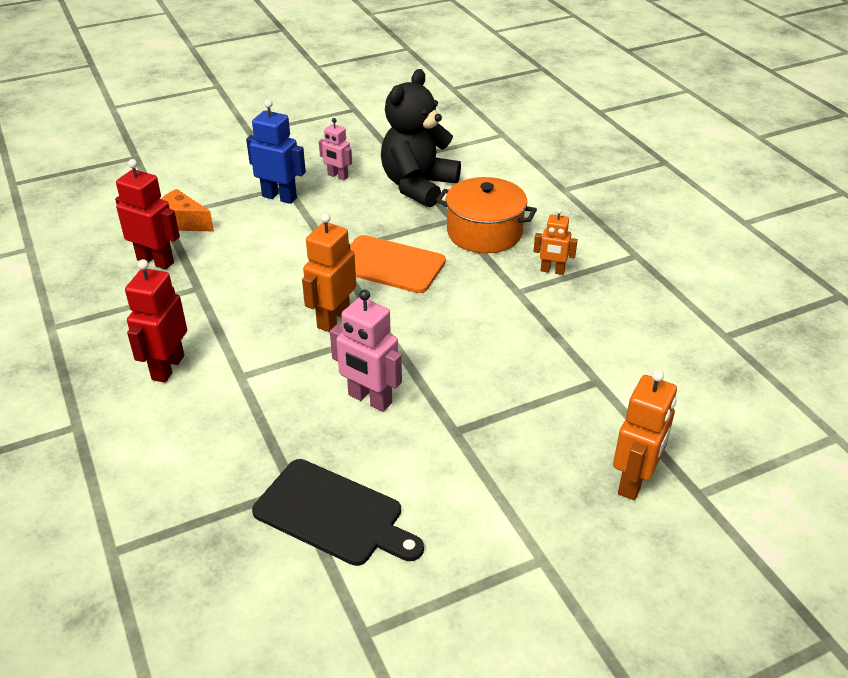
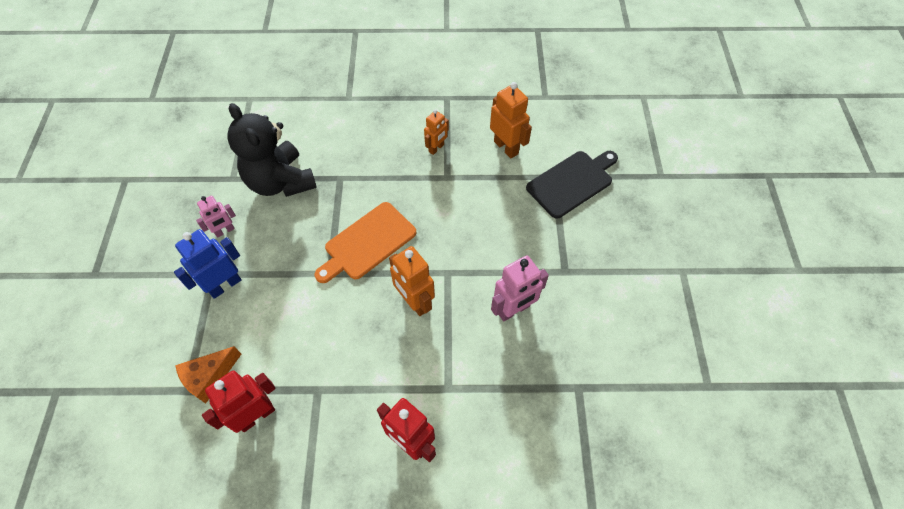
camera: 65 degrees left, 20 degrees up
(333, 514) = (610, 370): black cutting board -> black cutting board (572, 182)
(484, 232) = (369, 166): orange pot -> none
(634, 481) = (642, 200): orange robot -> orange robot (506, 147)

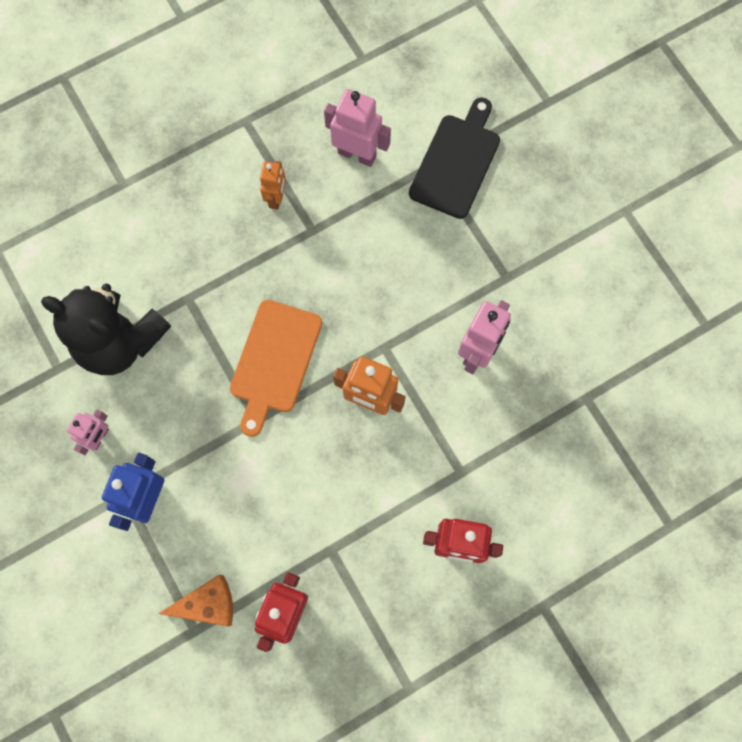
camera: 30 degrees left, 15 degrees up
(209, 377) = (208, 604): orange cheese -> orange cheese turned 120 degrees counterclockwise
(506, 147) = (357, 154): orange robot -> pink robot

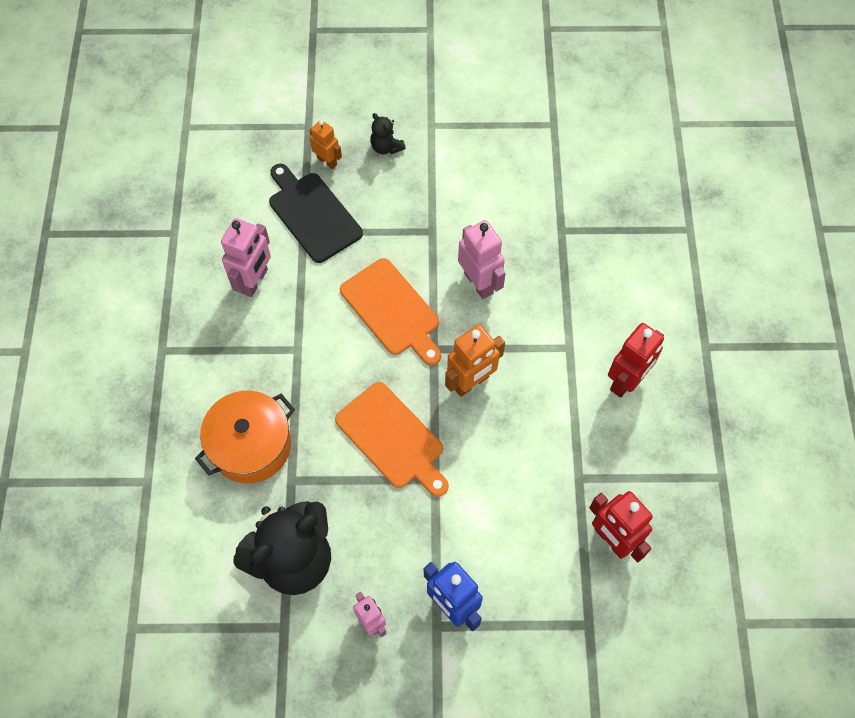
camera: 60 degrees left, 10 degrees down
(200, 246) = (251, 445): none -> orange pot
(208, 604) = (572, 601): orange cheese -> none
(276, 198) = (250, 362): orange robot -> orange robot (327, 161)
(357, 154) = (254, 281): pink robot -> pink robot turned 150 degrees clockwise
(401, 289) = (392, 310): none -> orange cutting board
(572, 184) = (386, 147): none -> black teddy bear

